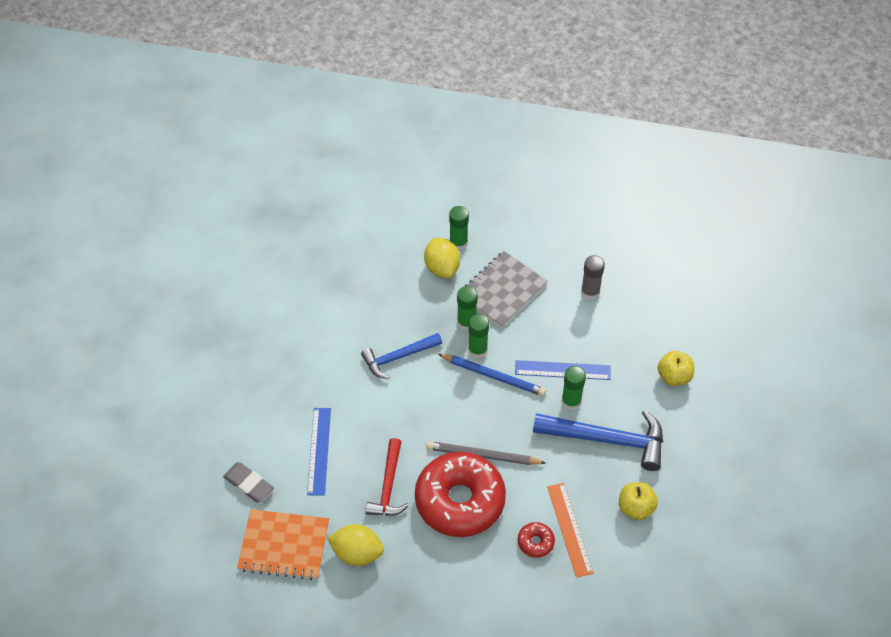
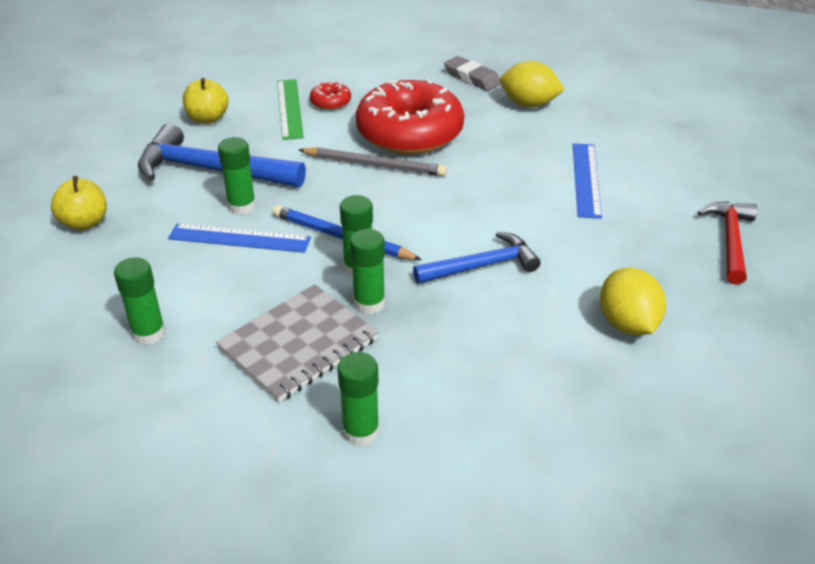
camera: 175 degrees left, 15 degrees down
(248, 484) = (669, 157): grey eraser -> grey eraser (472, 78)
(284, 546) = (612, 112): orange notebook -> none
(388, 486) = (494, 147): red hammer -> red hammer (730, 241)
(442, 268) = (399, 388): yellow lemon -> yellow lemon (627, 324)
(570, 529) = (289, 108): orange ruler -> green ruler
(590, 292) = (148, 333): grey glue stick -> green glue stick

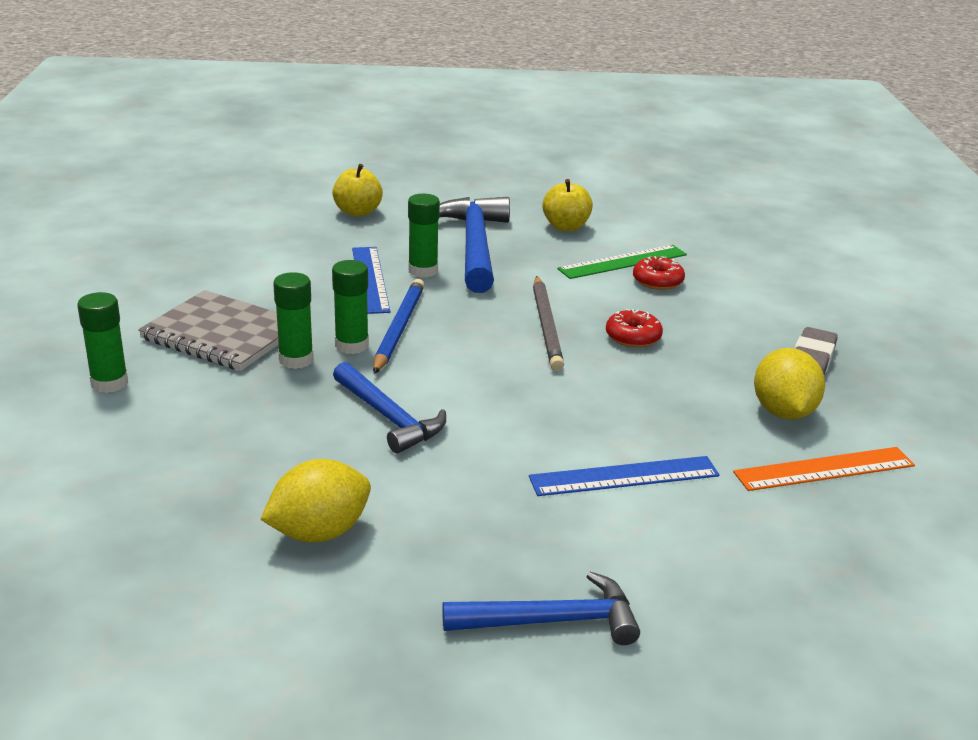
camera: 70 degrees right, 10 degrees down
(148, 333) = (218, 267): green glue stick -> none
(409, 133) = (633, 337): red donut -> red donut, size x0.40
(594, 109) = (824, 469): none -> orange ruler
(730, 241) = (551, 621): red hammer -> blue hammer

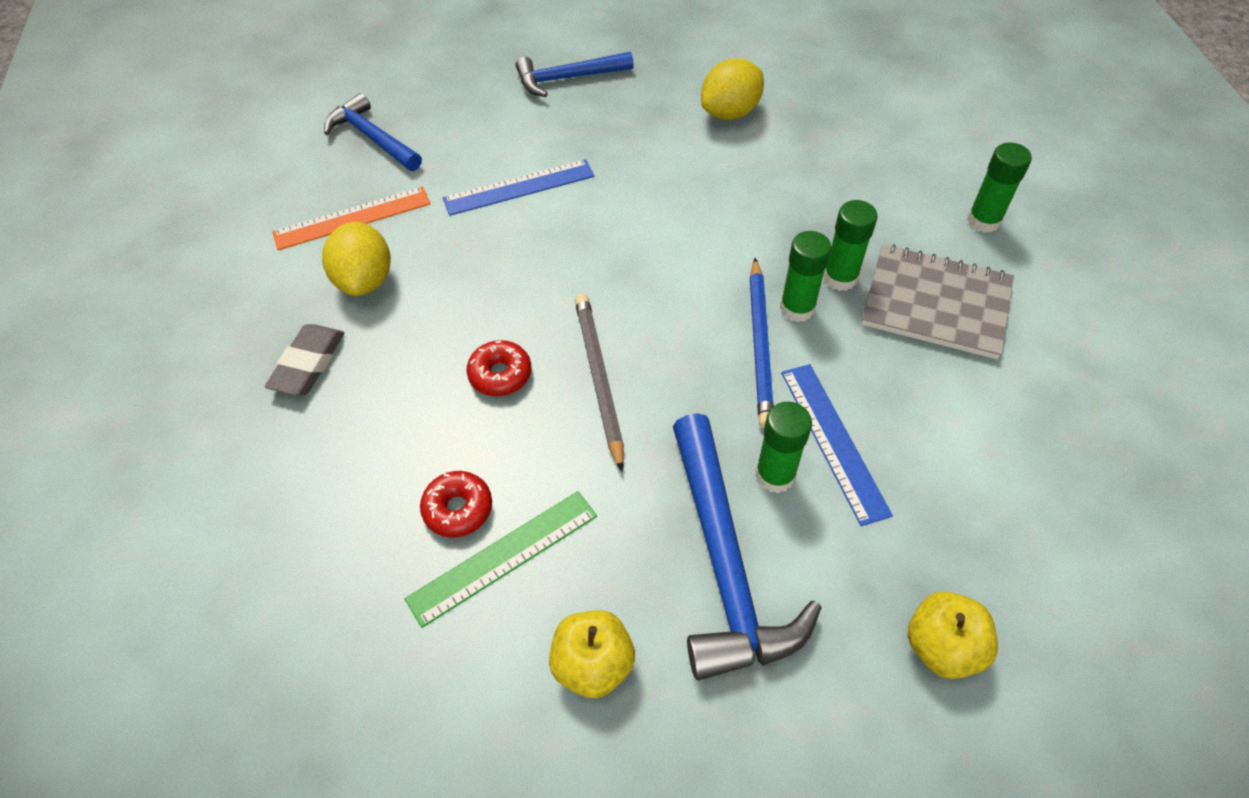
camera: 175 degrees right, 25 degrees up
(388, 417) = (723, 219): blue hammer -> blue hammer (373, 138)

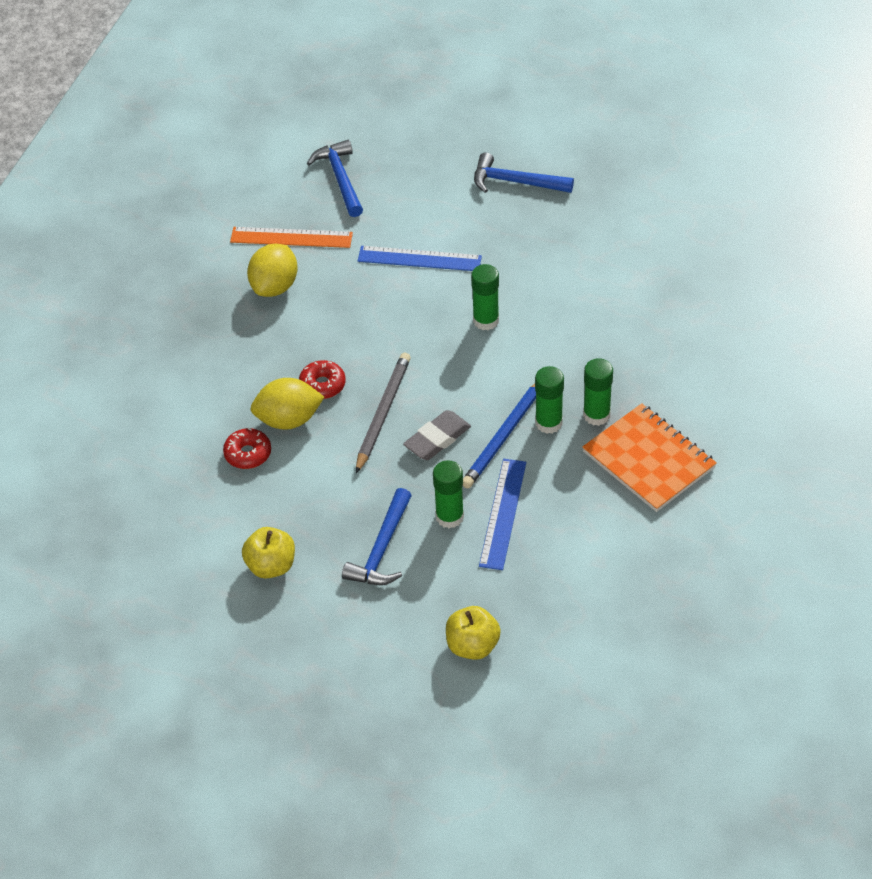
camera: 30 degrees right, 5 degrees down
(308, 364) = (209, 329): grey eraser -> grey eraser (437, 439)
(503, 557) = (257, 491): green ruler -> none
(724, 561) = (382, 549): blue hammer -> blue hammer, size x0.64
(730, 112) = (619, 259): yellow lemon -> yellow lemon (288, 420)
(936, 304) = (648, 460): grey notebook -> orange notebook
(983, 221) = (740, 418): green glue stick -> green glue stick (486, 320)

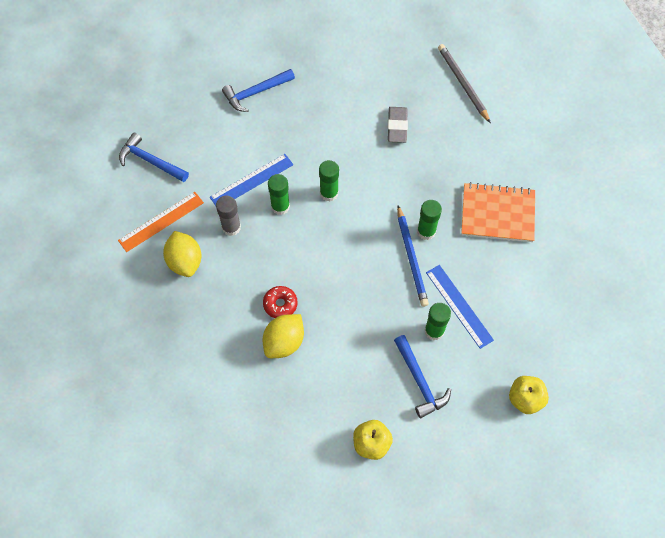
camera: 45 degrees left, 15 degrees up
(248, 454) = (283, 383): red donut -> none
(352, 286) = (231, 227): none -> grey glue stick
(382, 413) = (332, 296): grey pencil -> grey pencil (462, 84)
(437, 439) = (378, 288): grey eraser -> grey eraser (397, 126)
(596, 415) = (445, 207): green glue stick -> green glue stick (280, 206)

